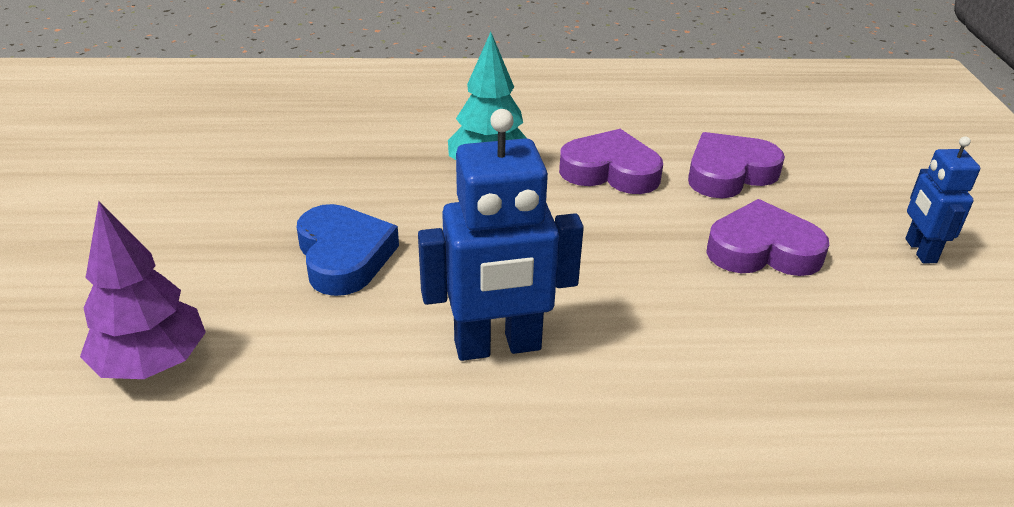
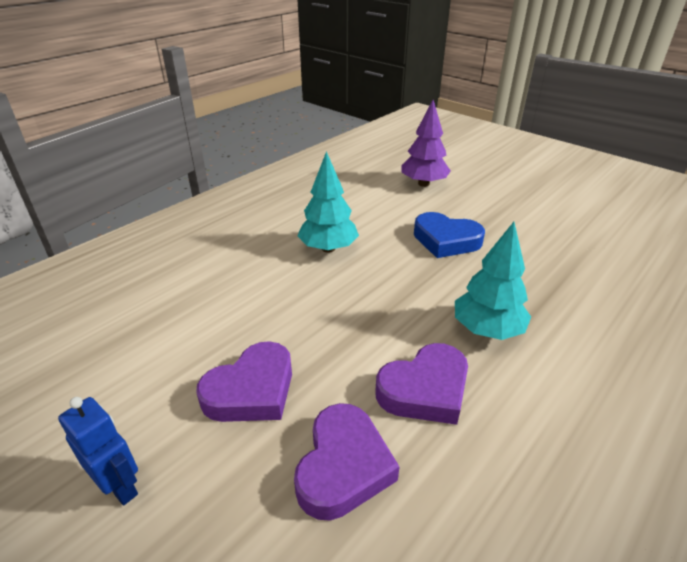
camera: 135 degrees right, 0 degrees up
(498, 346) = (328, 248): blue robot -> turquoise tree

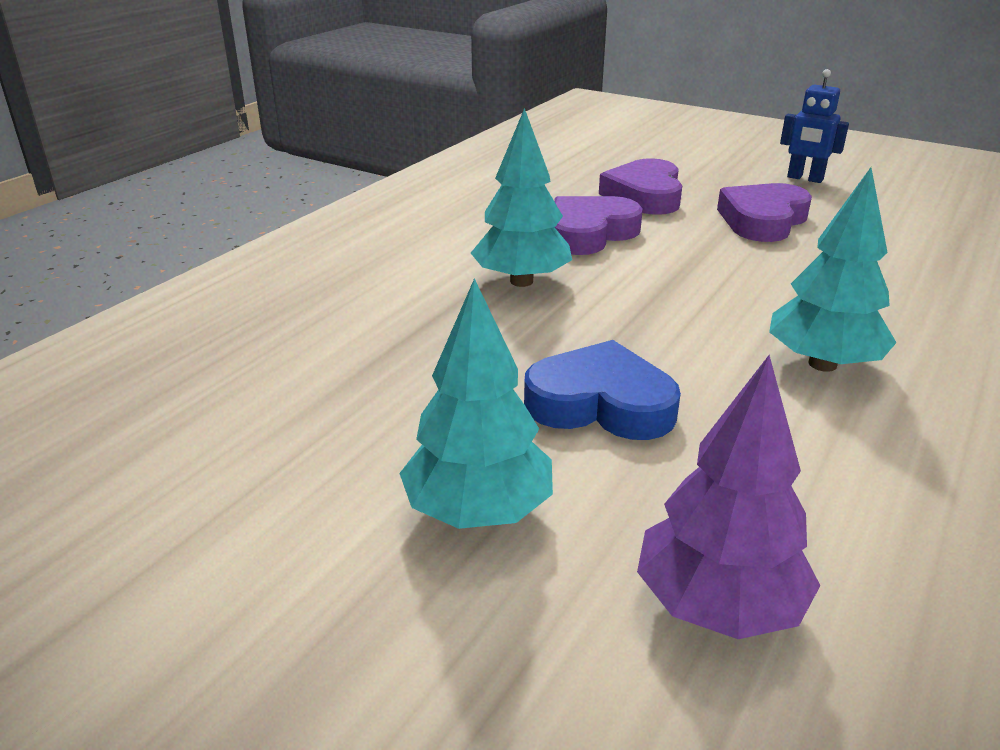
camera: 170 degrees right, 5 degrees down
(497, 209) = (478, 511): none -> turquoise tree

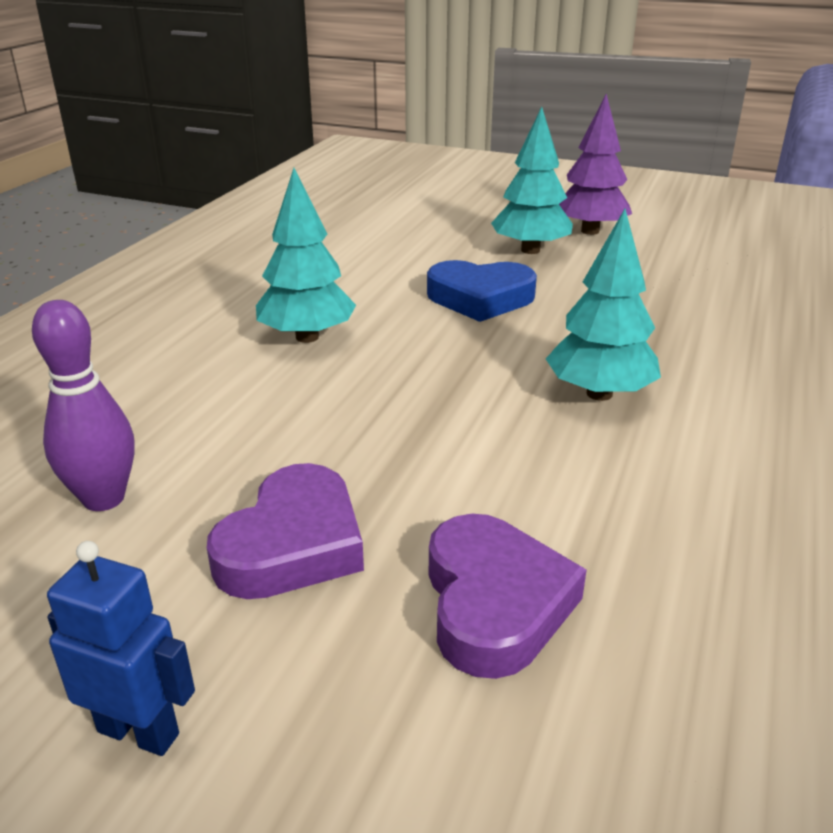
camera: 170 degrees right, 0 degrees up
(589, 233) = (556, 482): purple heart -> none
(717, 605) = (407, 234): purple tree -> purple tree (590, 231)
(907, 248) = (104, 498): none -> purple bowling pin

